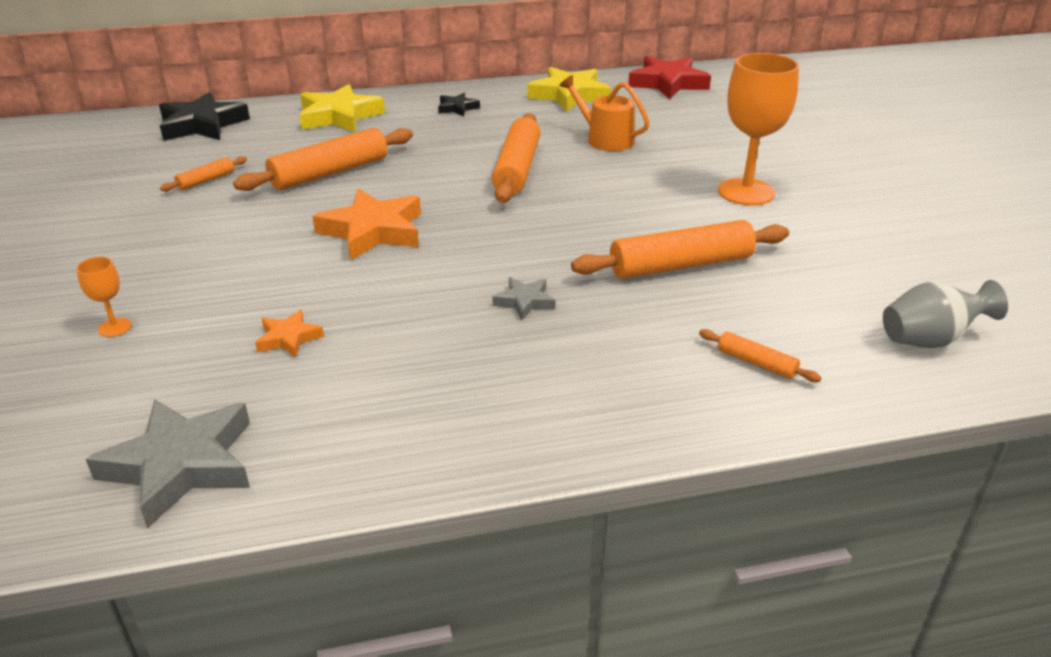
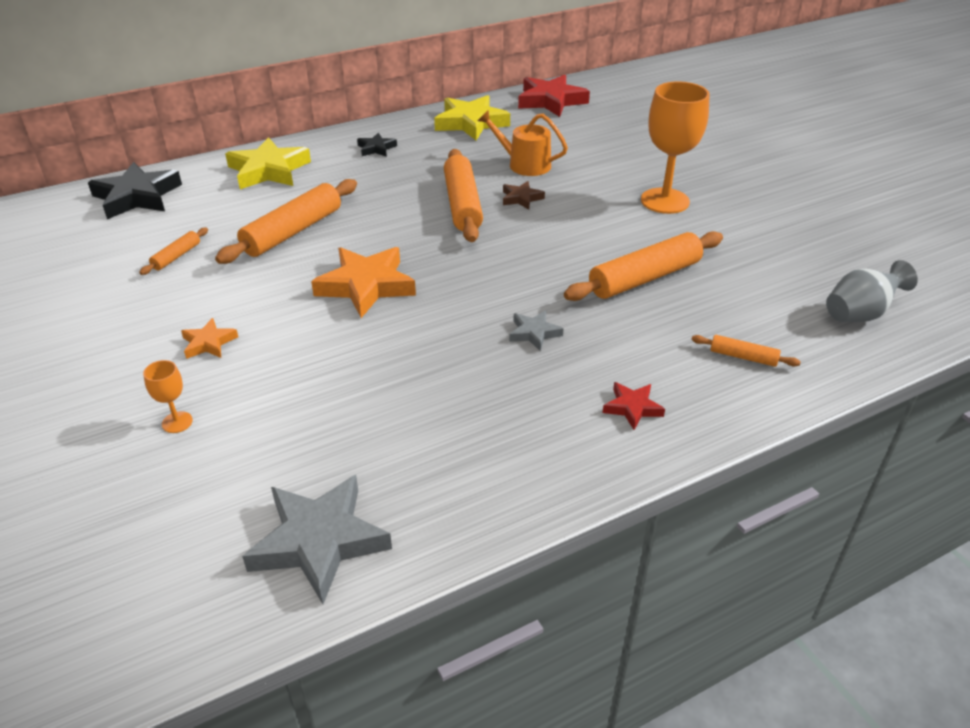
camera: 15 degrees left, 5 degrees up
(288, 338) = (347, 404): orange star -> orange star (209, 343)
(584, 170) = (521, 198): none -> brown star
(594, 394) = (632, 408): none -> red star

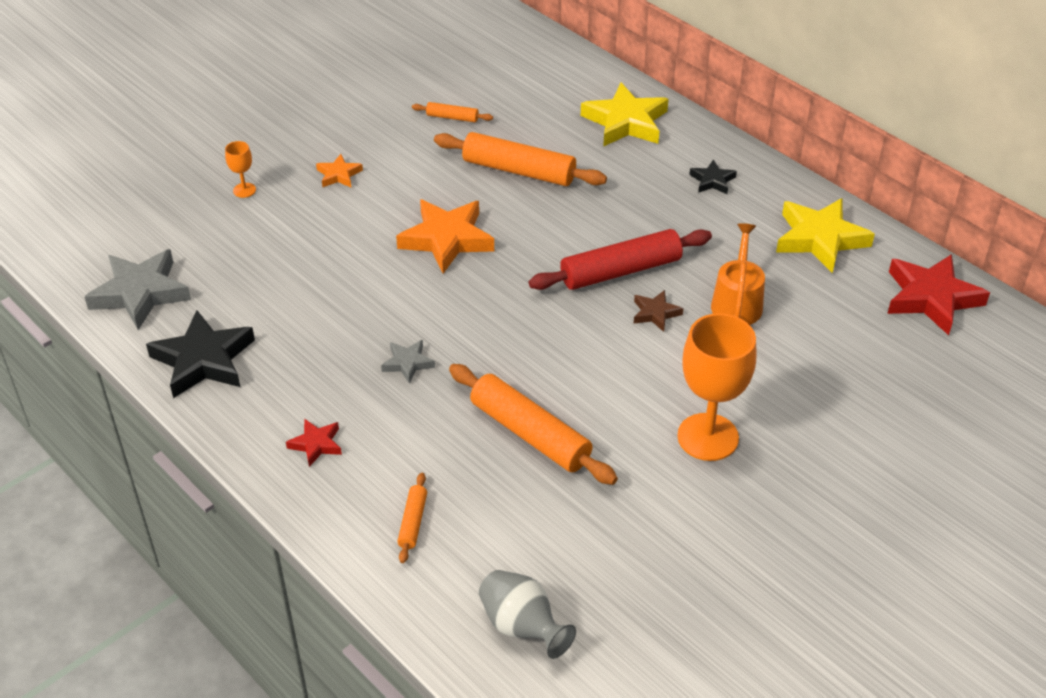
camera: 75 degrees right, 5 degrees up
(137, 197) = (538, 62): black star -> black star (203, 360)
(462, 204) = (621, 271): orange rolling pin -> red rolling pin

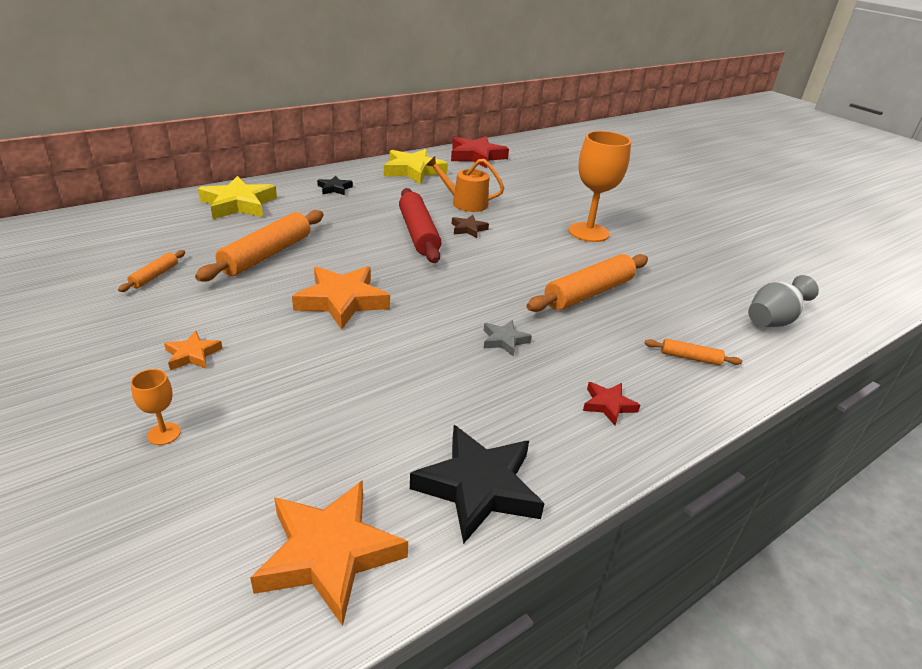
camera: 85 degrees left, 10 degrees down
(140, 293) = (329, 554): grey star -> orange star

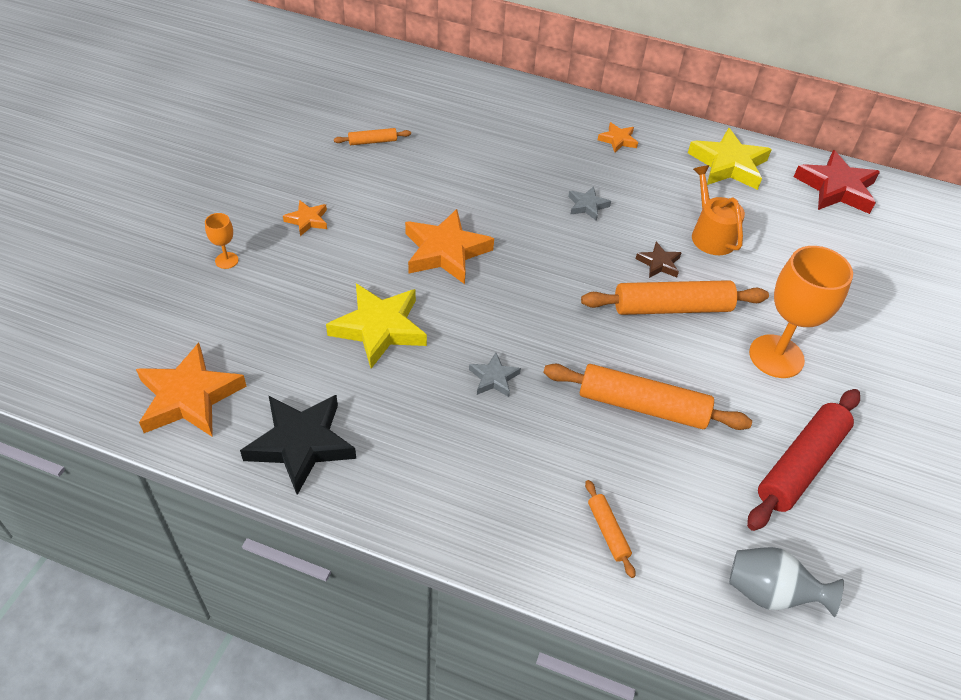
camera: 55 degrees right, 15 degrees up
(238, 204) = (517, 109): yellow star -> yellow star (379, 328)
(267, 255) = (462, 173): orange rolling pin -> orange rolling pin (672, 308)
(334, 188) = (618, 140): black star -> orange star
(380, 226) = (587, 206): none -> grey star
(418, 233) = (606, 236): red rolling pin -> red rolling pin (801, 465)
(608, 405) = (468, 489): red star -> none

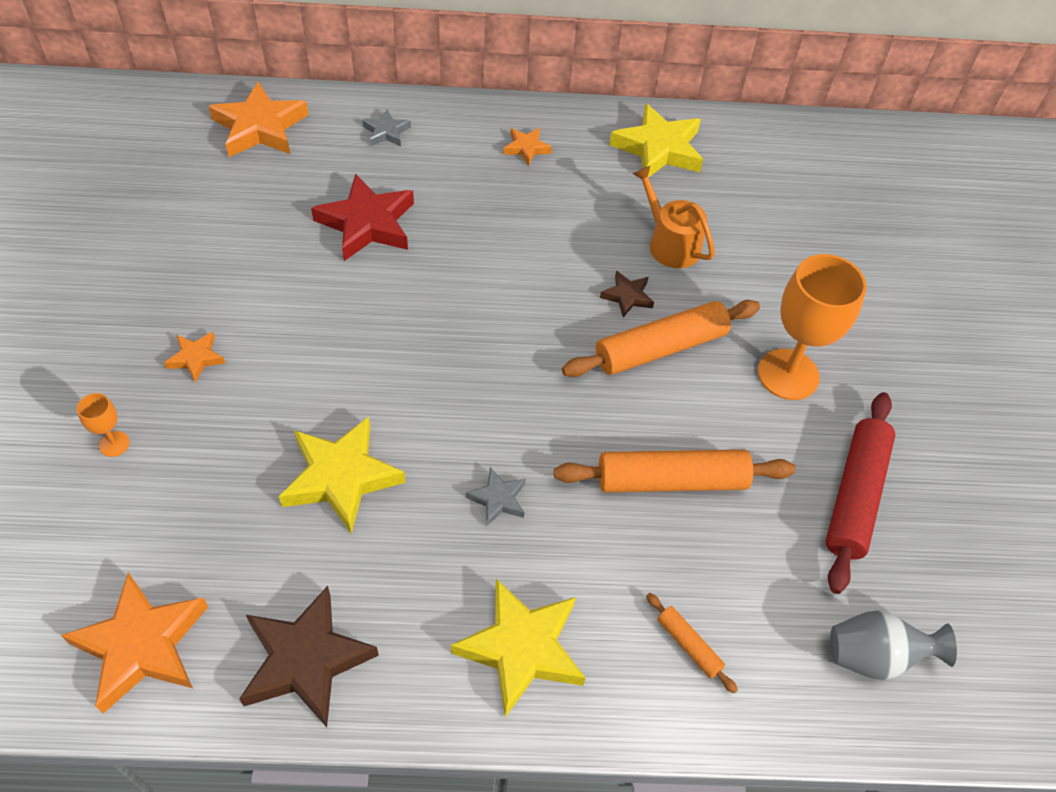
camera: 20 degrees left, 5 degrees up
(301, 444) = (306, 660): black star -> brown star
(373, 141) = (236, 226): orange rolling pin -> none
(445, 251) = (381, 352): orange star -> orange star (260, 127)
(469, 489) = (522, 648): none -> yellow star
(587, 206) = (523, 244): grey star -> grey star (386, 132)
(836, 188) = (780, 148): red star -> red star (367, 223)

